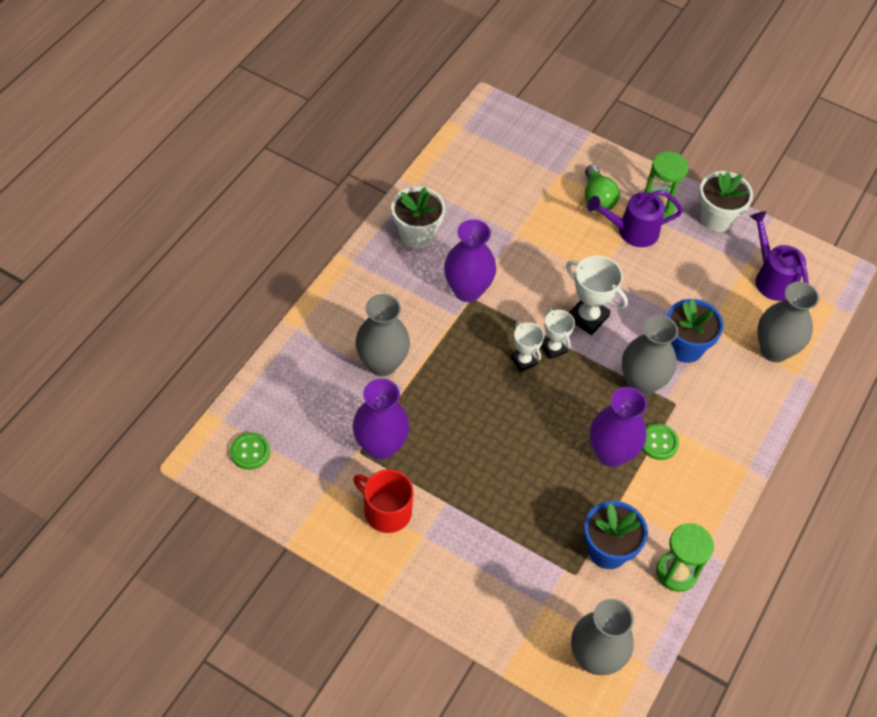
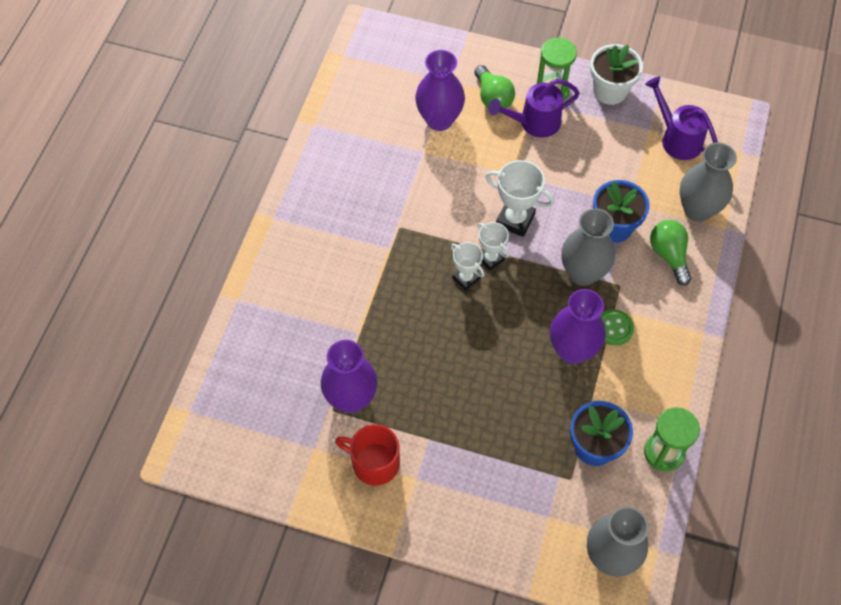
camera: 10 degrees left, 5 degrees up
(250, 452) = (225, 437): green button -> none
(382, 363) = (330, 315): grey vase -> none
(416, 234) = (328, 175): white flower pot -> none
(467, 290) = (393, 220): purple vase -> purple vase (439, 120)
(733, 387) = (669, 255): none -> green light bulb

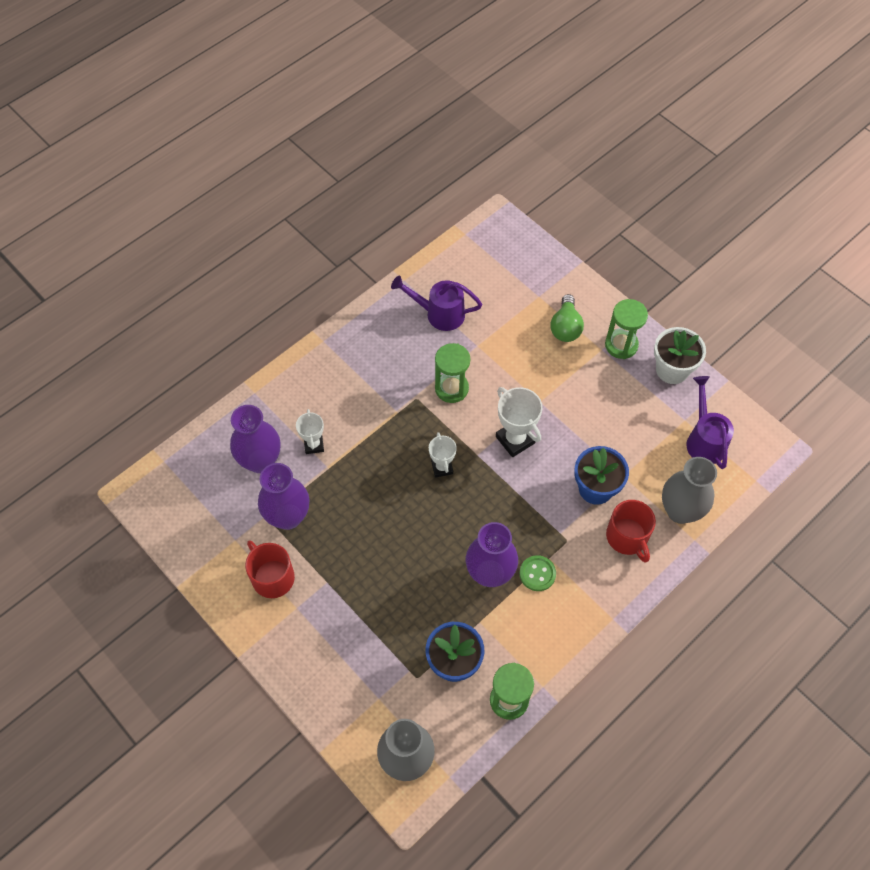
camera: 30 degrees right, 0 degrees up
(426, 202) = (451, 388): none -> green hourglass
(439, 120) = (508, 325): purple vase -> purple vase (260, 461)
(491, 258) = (473, 462): white trophy -> white trophy (314, 445)
(534, 123) = (586, 365): purple watering can -> purple watering can (439, 314)
(583, 273) = (542, 513): grey vase -> none
(669, 255) = (627, 537): green light bulb -> red mug

